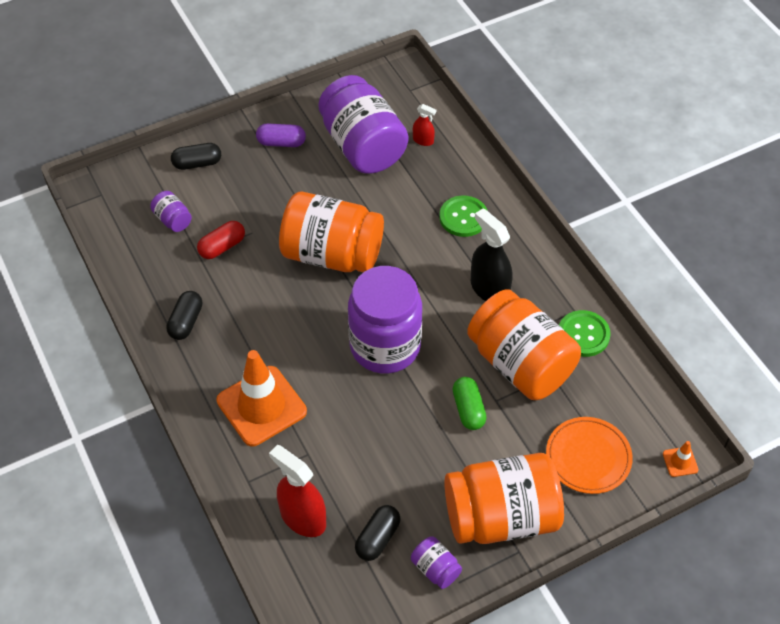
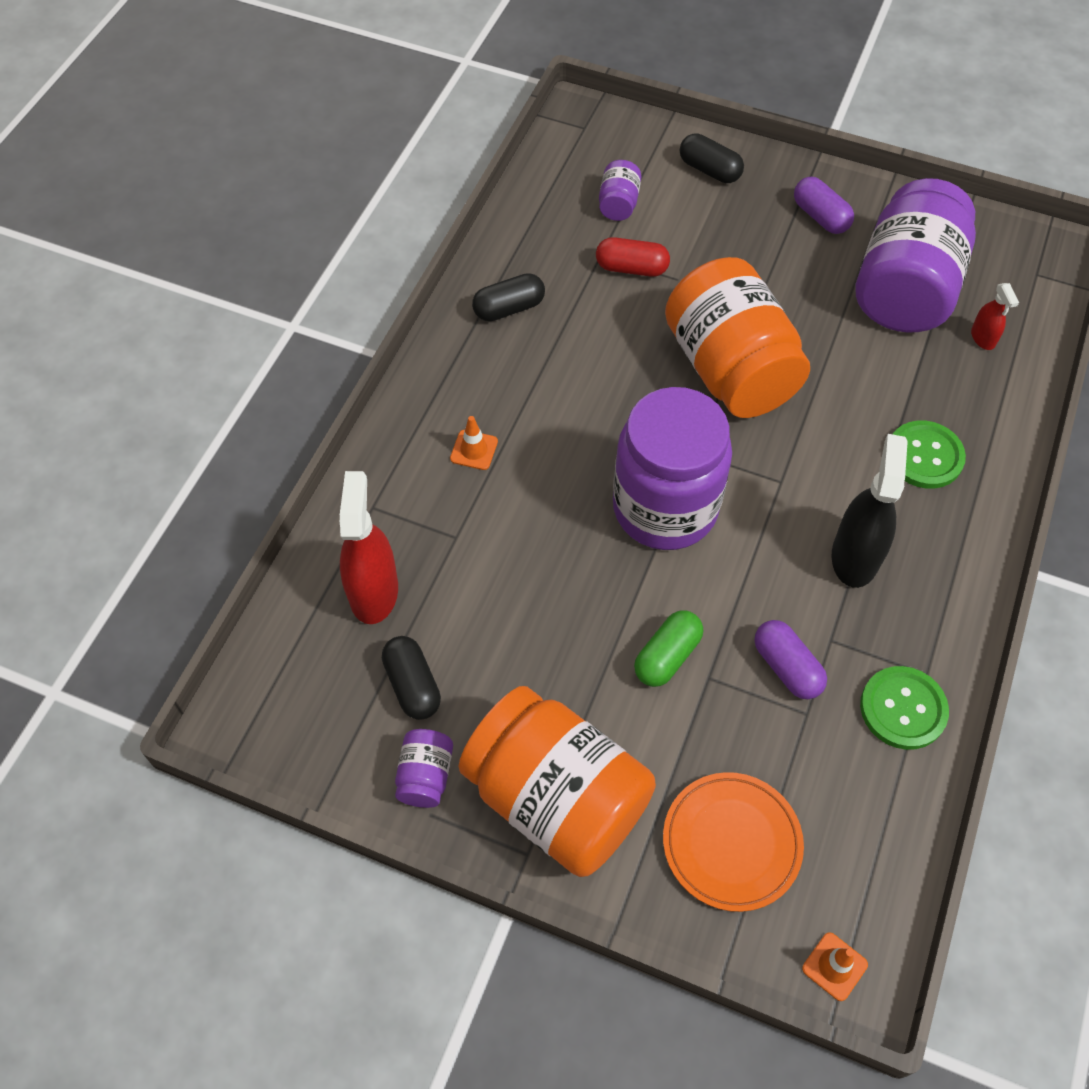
camera: 50 degrees right, 5 degrees up
(261, 406) = (474, 450): orange traffic cone -> orange traffic cone, size x0.41
(377, 538) = (413, 685): black capsule -> black capsule turned 75 degrees clockwise
(520, 364) = (786, 667): orange jar -> purple capsule

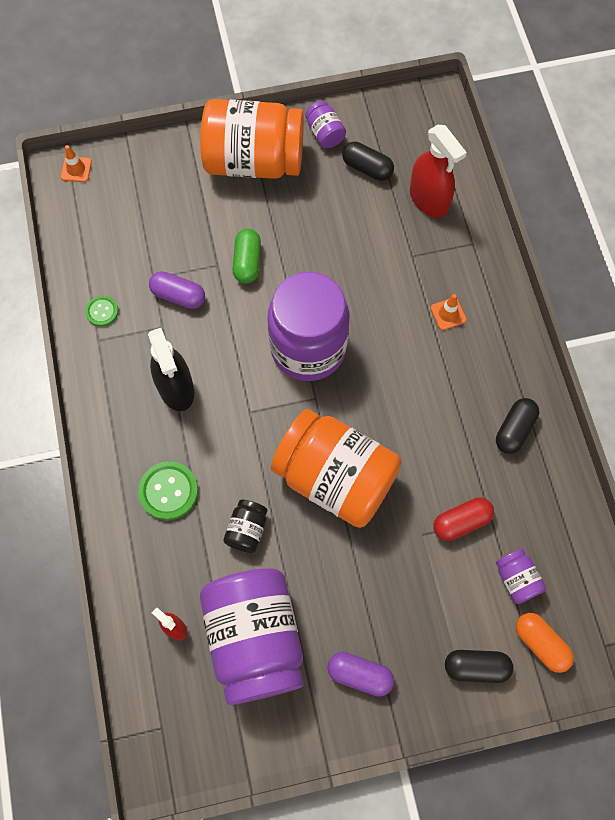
camera: 145 degrees right, 10 degrees up
(638, 155) = (540, 644): none -> orange capsule
(731, 843) = (155, 192): orange plate -> none
(857, 376) = (247, 530): none -> black jar
(903, 709) = (102, 311): green button -> green button, size x0.59

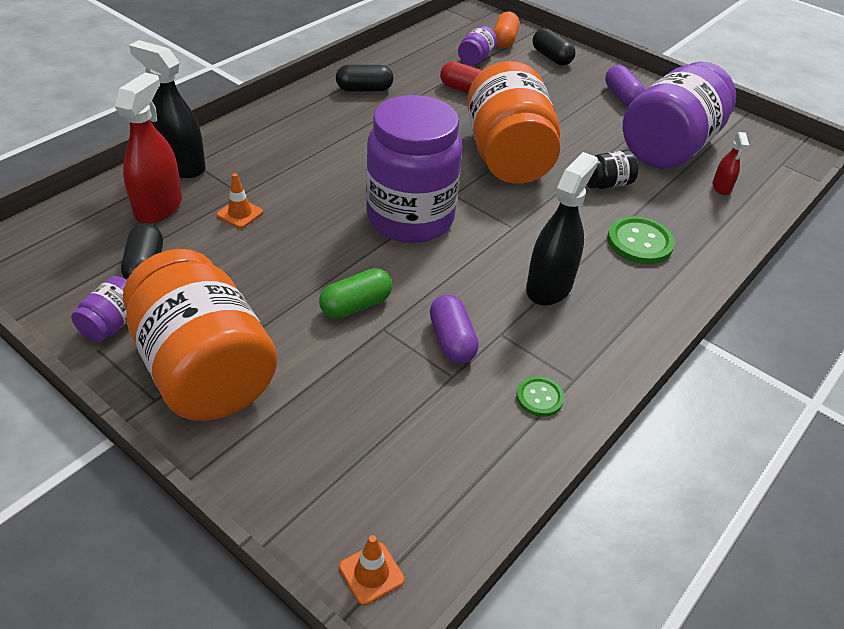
camera: 130 degrees left, 25 degrees down
(448, 314) = (288, 152): orange traffic cone -> orange traffic cone (240, 213)
(473, 233) = (180, 166): none -> black spray bottle

